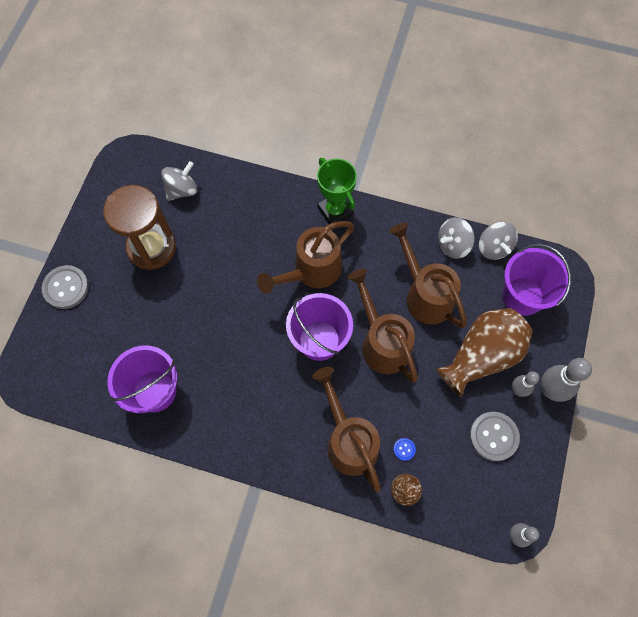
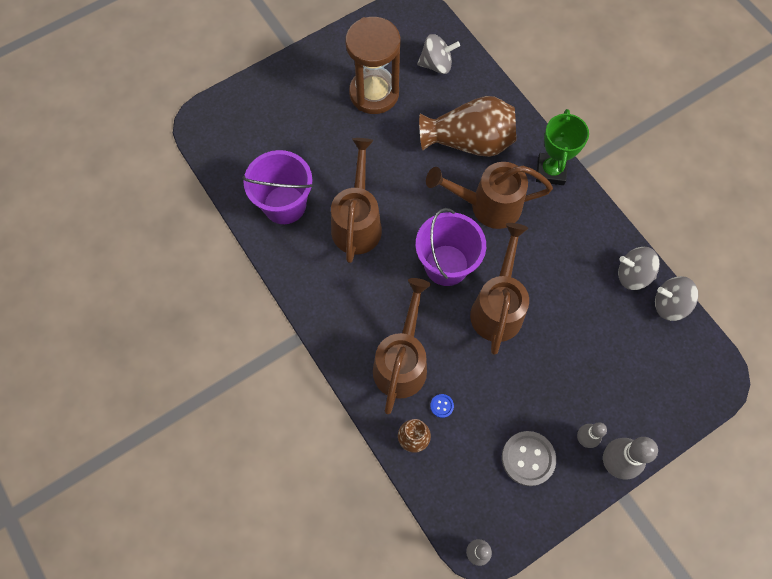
camera: 40 degrees right, 0 degrees up
(66, 288) = (284, 77): grey button -> none
(425, 295) = (570, 297): brown watering can -> brown watering can (357, 223)
(481, 356) = (576, 385): brown vase -> brown vase (469, 141)
(493, 247) = (669, 304): grey spinning top -> grey spinning top turned 75 degrees clockwise
(522, 296) = (660, 366): purple bucket -> none

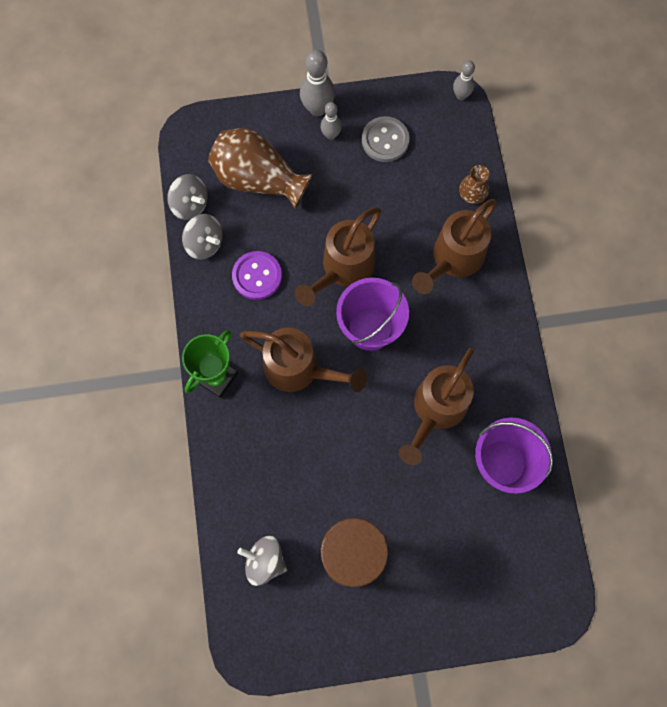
camera: 155 degrees left, 5 degrees up
(442, 406) = (436, 209): blue button -> none
(469, 141) = (280, 448): brown vase -> brown vase (258, 179)
(569, 267) = (257, 276): none -> purple button

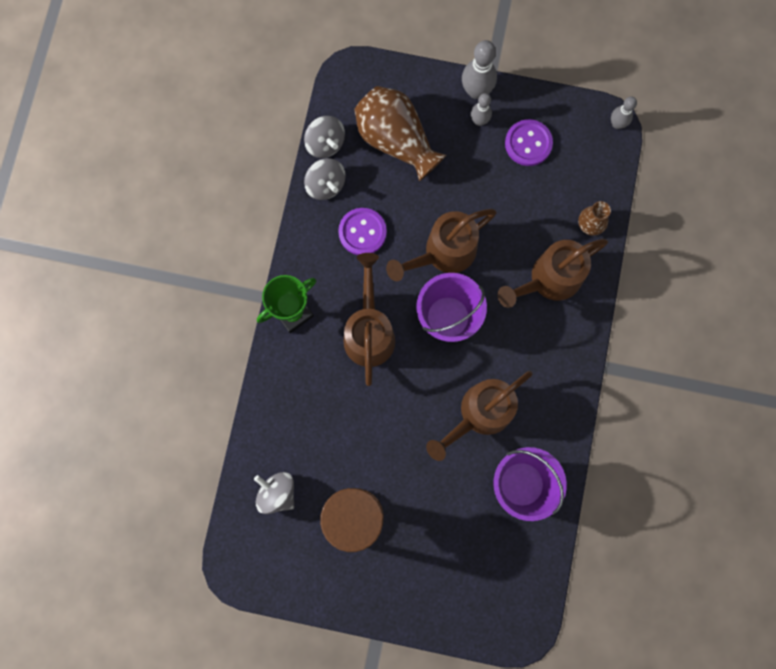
camera: 20 degrees right, 5 degrees up
(299, 369) = (369, 332): brown watering can -> brown watering can turned 135 degrees counterclockwise
(385, 140) = (528, 143): grey button -> purple button

